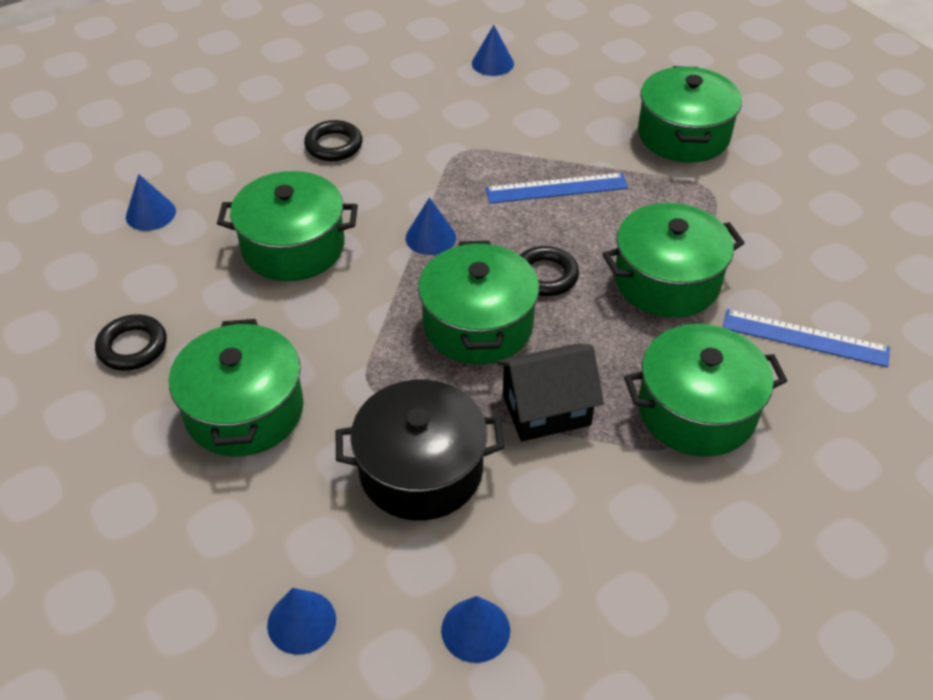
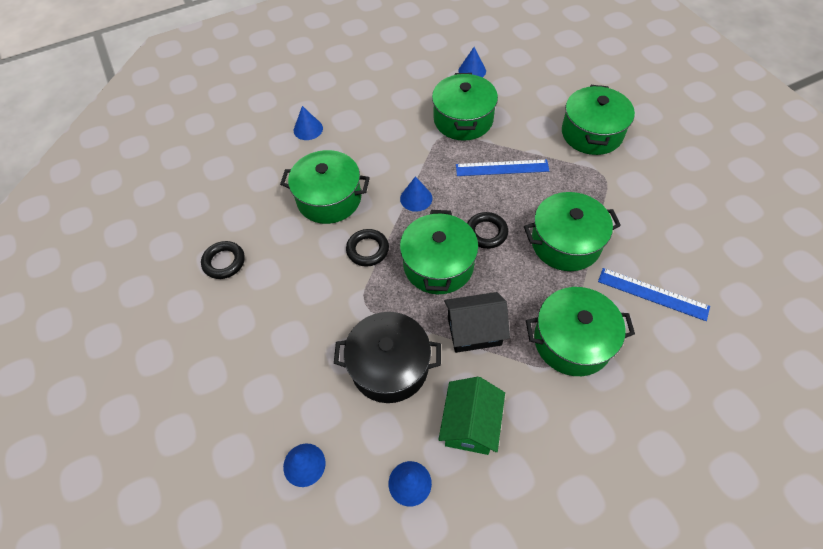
camera: 10 degrees right, 10 degrees up
(150, 214) = (245, 168): blue cone -> blue cone (308, 129)
(244, 410) = (286, 313): green pot -> green pot (463, 120)
(334, 145) = (363, 126): black ring -> black ring (367, 250)
(559, 538) = (470, 425): none -> green house

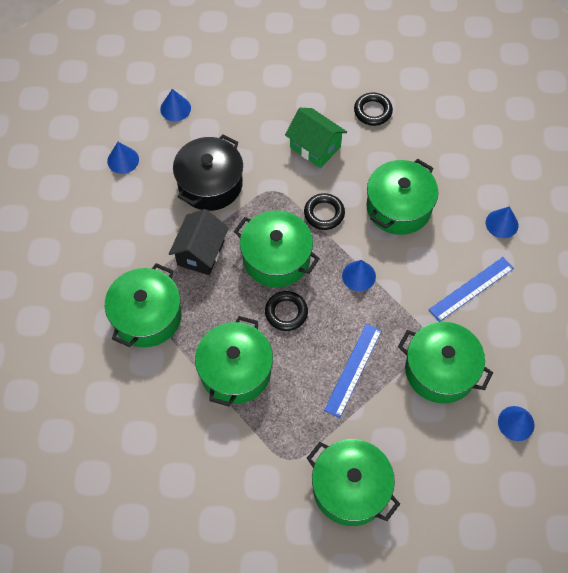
camera: 115 degrees right, 5 degrees up
(470, 425) = (134, 213): green house -> green house (315, 147)
(652, 294) = (144, 407): blue ruler -> blue ruler (471, 289)

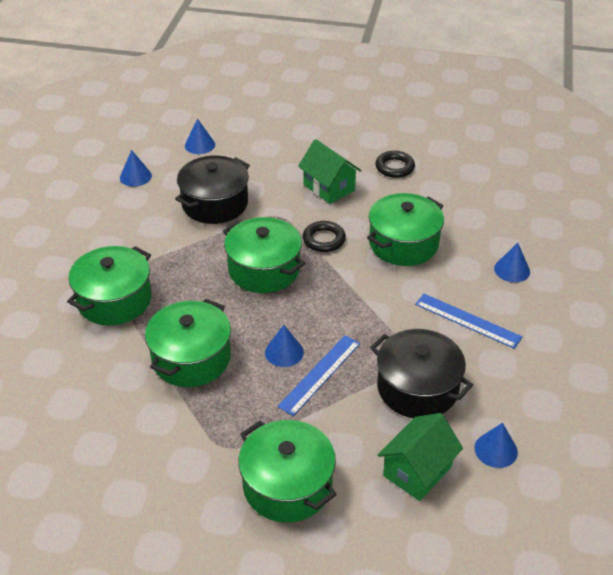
camera: 10 degrees right, 20 degrees down
(201, 253) = (187, 255): black house -> none
(286, 312) = (261, 315): black ring -> none
(358, 276) = (347, 294): blue cone -> blue cone (284, 352)
(440, 370) = (417, 388): green pot -> black pot
(455, 455) = (417, 471): none -> green house
(471, 289) = (467, 320): blue ruler -> blue ruler turned 60 degrees clockwise

